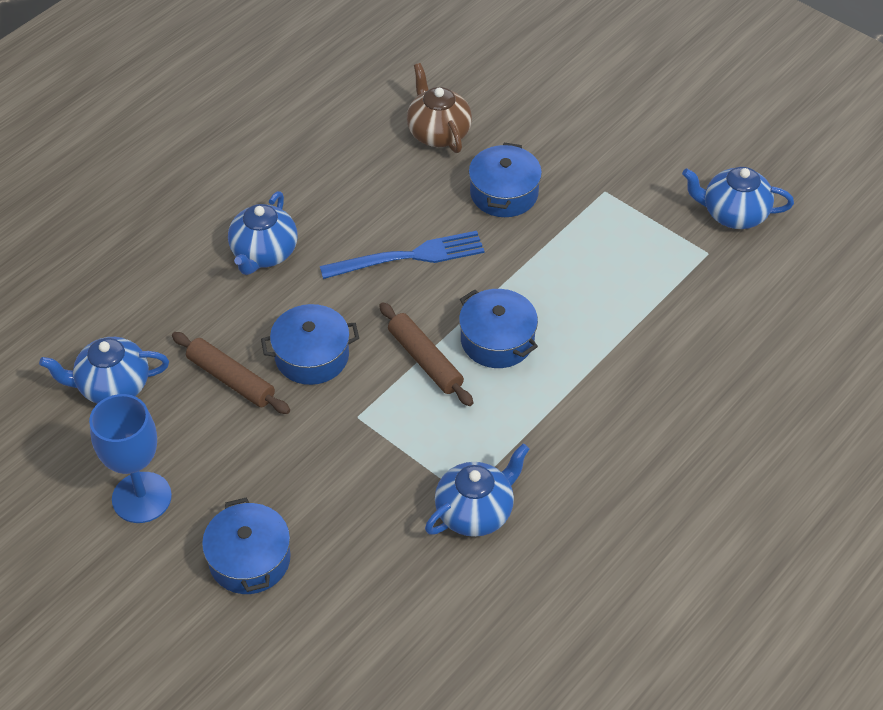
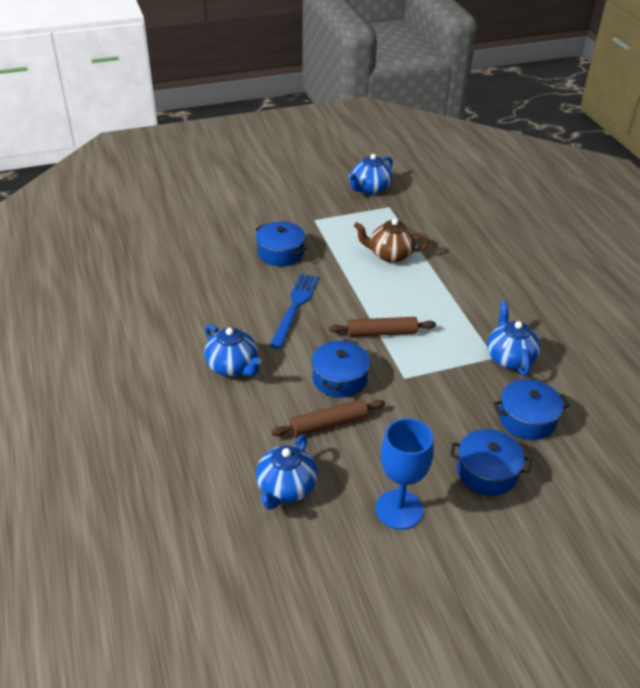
camera: 60 degrees left, 10 degrees down
(438, 133) = (207, 257): brown teapot -> brown teapot (390, 255)
(497, 340) = (389, 299): blue pot -> blue pot (527, 419)

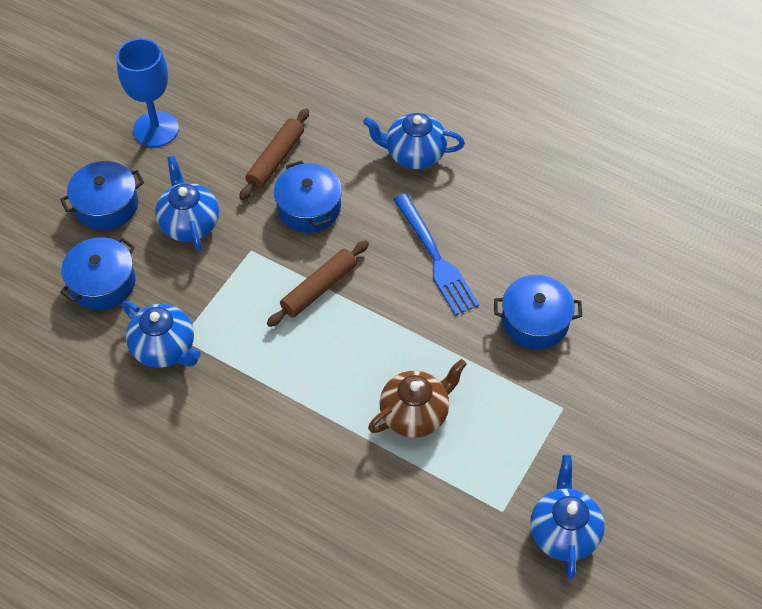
camera: 140 degrees right, 15 degrees up
(286, 488) = (256, 88): blue teapot -> blue teapot (189, 223)

